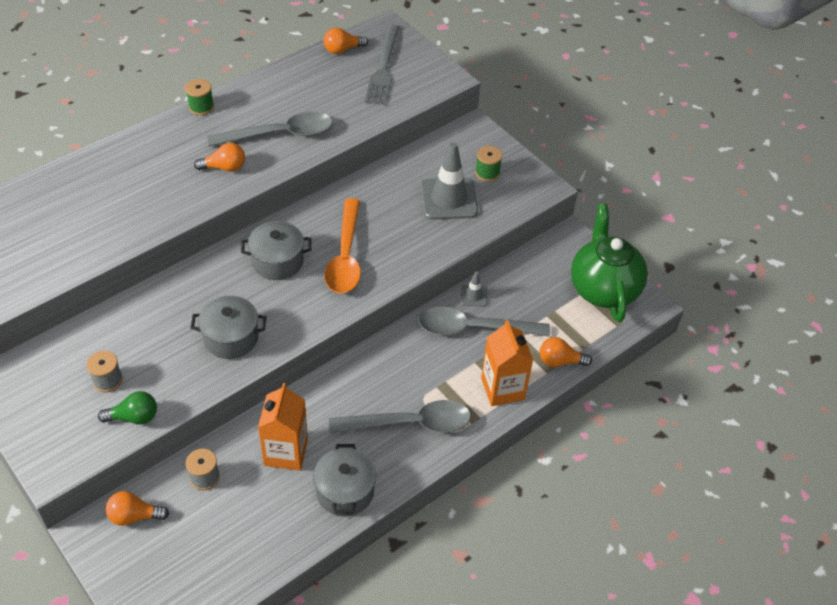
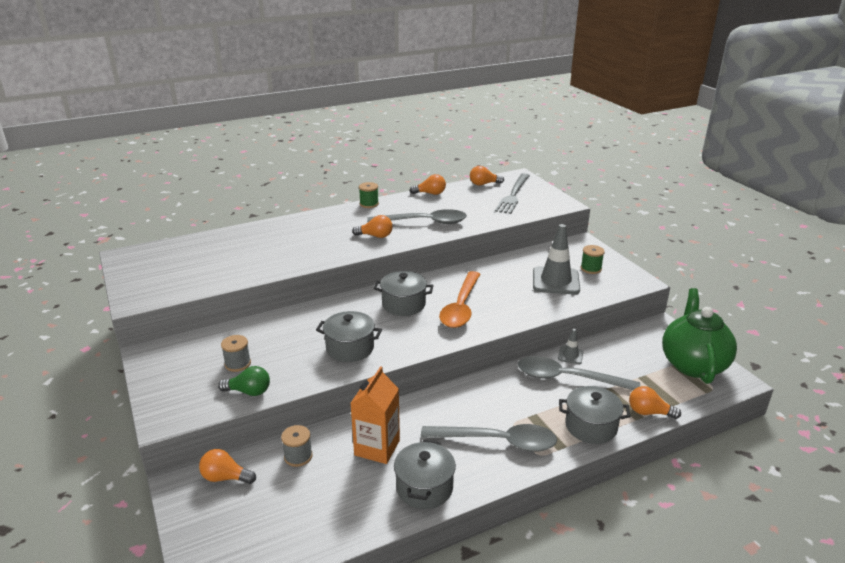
camera: 15 degrees right, 20 degrees down
(277, 76) = (430, 193): none -> orange light bulb
(502, 389) = (591, 426): orange carton -> grey pot

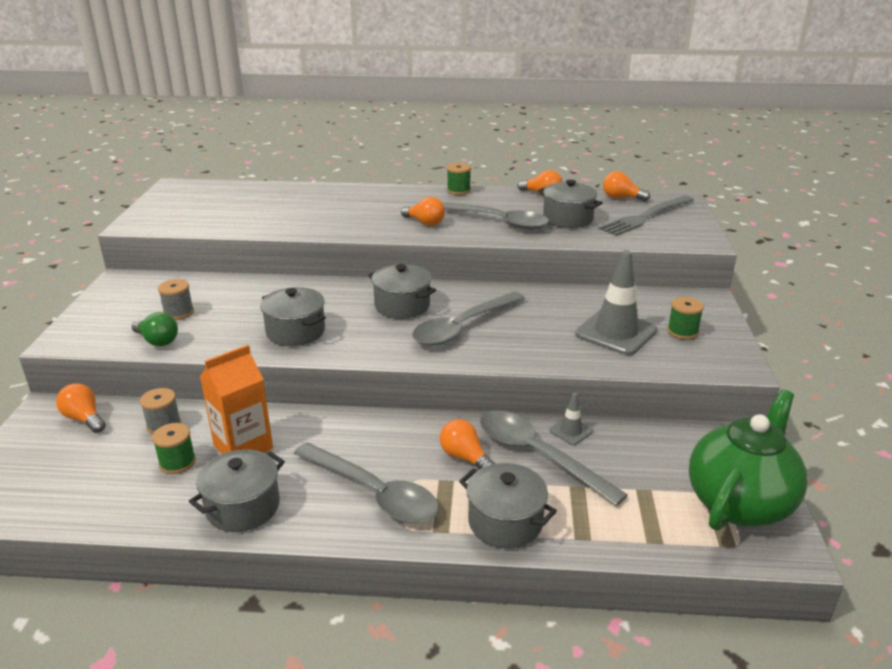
camera: 30 degrees right, 0 degrees up
(341, 478) = (177, 462): none -> green spool
(461, 307) = (463, 327): orange spoon -> grey spoon
(468, 208) = (567, 219): none -> grey pot
(649, 412) = (604, 537): orange light bulb -> orange light bulb (465, 457)

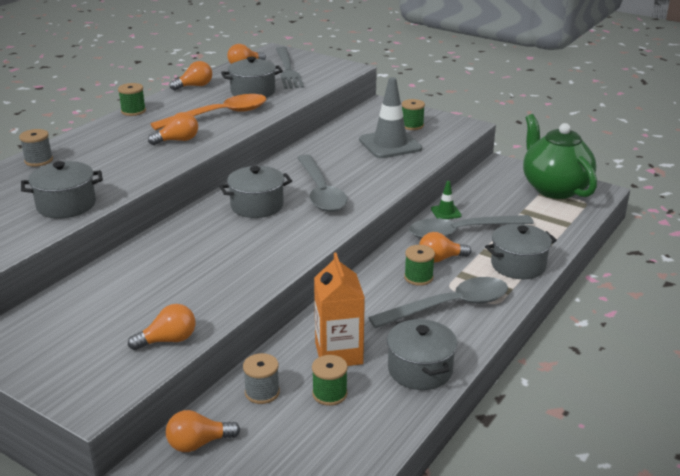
camera: 60 degrees left, 0 degrees up
(157, 341) = (168, 340): green light bulb -> orange light bulb
(178, 312) = (123, 318): grey spool -> grey spool (38, 160)
(295, 332) = (241, 263): grey pot -> grey pot (66, 205)
(413, 454) = (418, 277): none -> green spool
(496, 221) = (219, 115): grey spoon -> orange spoon
(571, 431) = (446, 212): grey traffic cone -> green traffic cone

